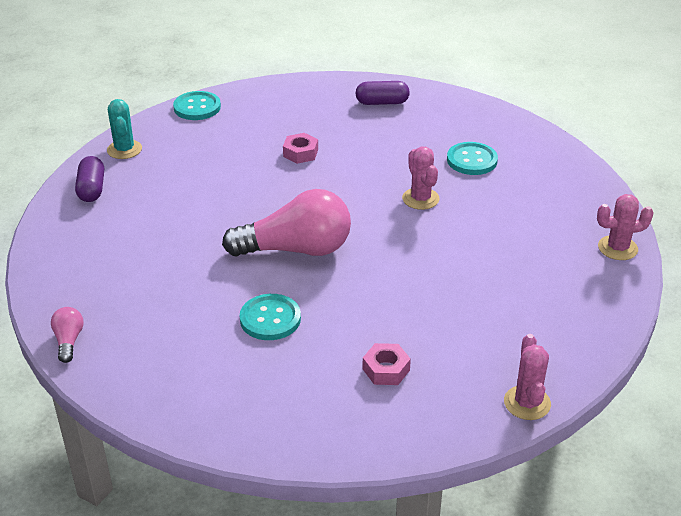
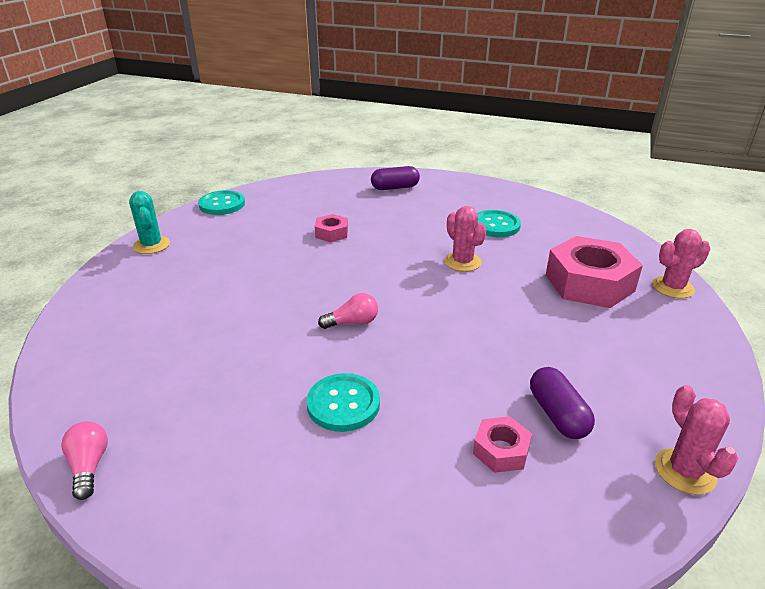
camera: 10 degrees left, 5 degrees down
(92, 189) = (117, 285): purple capsule -> purple capsule (558, 414)
(296, 249) = (352, 323): pink light bulb -> pink light bulb, size x0.44
(536, 234) = (589, 283): none -> pink nut

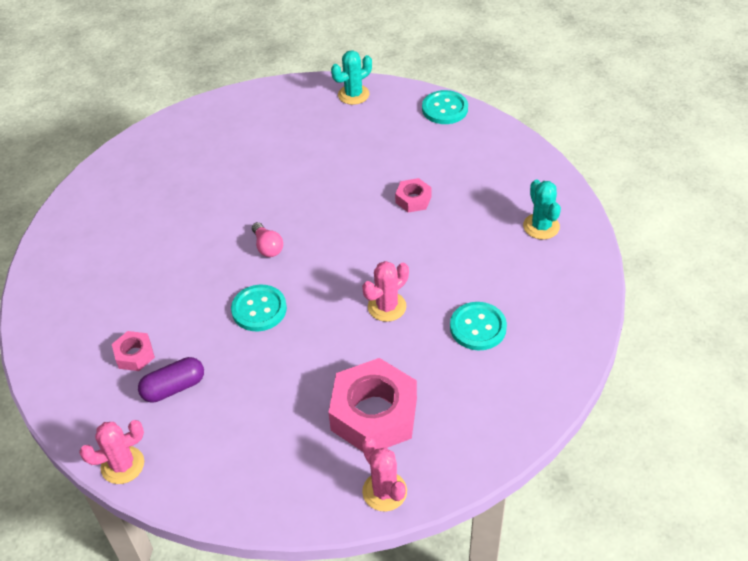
camera: 80 degrees right, 15 degrees up
(89, 466) = (108, 166): pink light bulb -> none
(343, 404) = (171, 263): turquoise button -> turquoise button (259, 309)
(395, 188) = (541, 226): purple capsule -> turquoise cactus

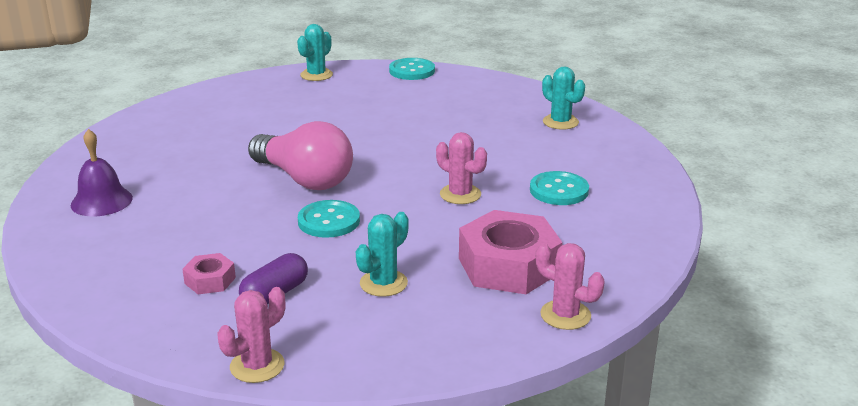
camera: 25 degrees left, 20 degrees down
(99, 230) = (101, 201): none -> purple bell
(261, 402) = (383, 283): none -> turquoise cactus
(267, 247) = (304, 179): pink light bulb -> pink light bulb, size x2.30
(387, 307) = (460, 194): pink cactus -> pink cactus turned 75 degrees counterclockwise
(413, 199) = (428, 126): pink nut -> none

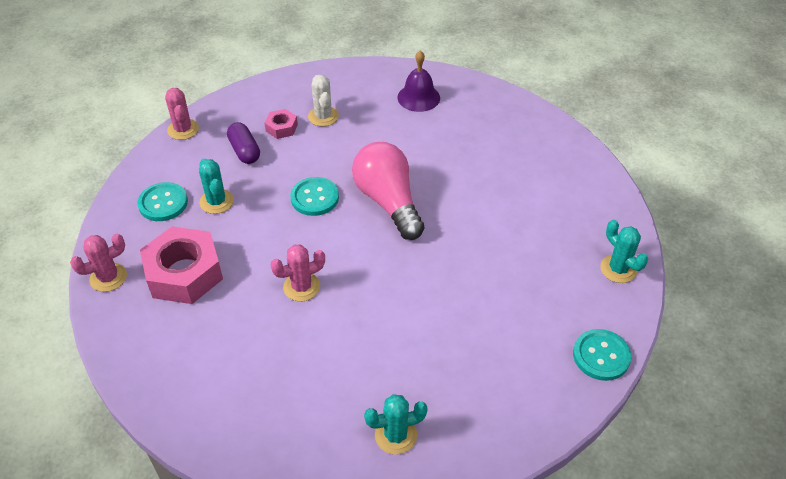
camera: 115 degrees right, 20 degrees up
(170, 256) = (323, 116): none -> white cactus
(304, 179) = (388, 201): pink light bulb -> pink light bulb turned 90 degrees clockwise
(559, 190) = (262, 358): turquoise button -> turquoise button (163, 203)

